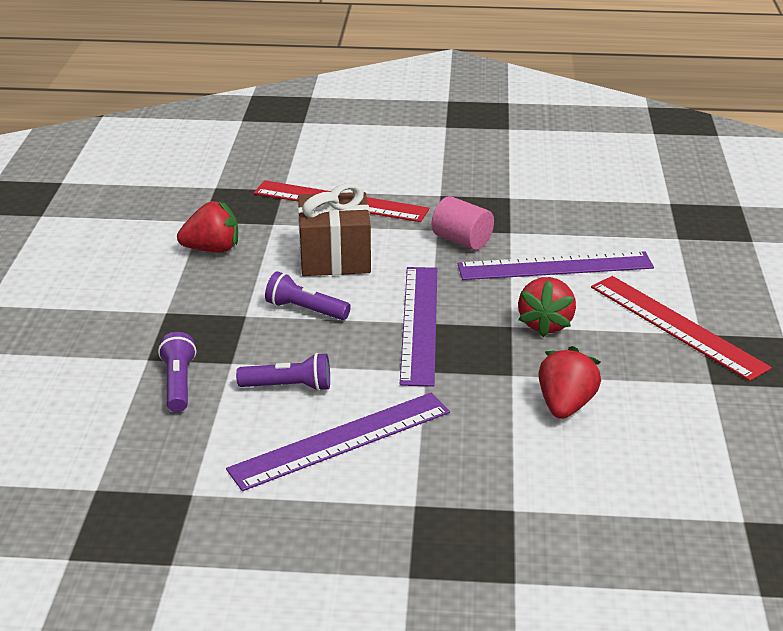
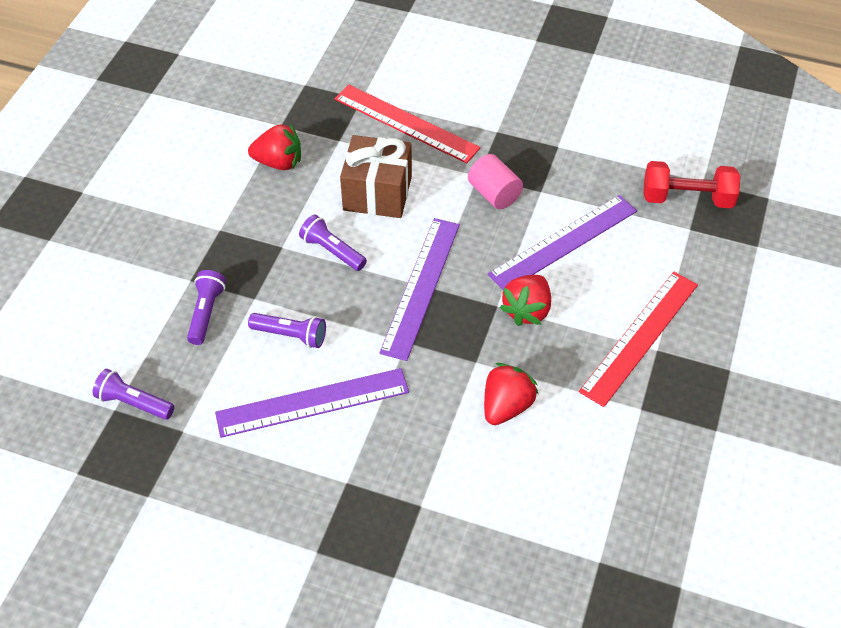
camera: 15 degrees right, 20 degrees up
(119, 478) = (134, 403): none -> purple flashlight
(555, 266) = (563, 242): purple ruler -> purple ruler turned 45 degrees counterclockwise
(661, 216) = (687, 198): none -> red dumbbell
(676, 326) = (640, 337): red ruler -> red ruler turned 60 degrees clockwise

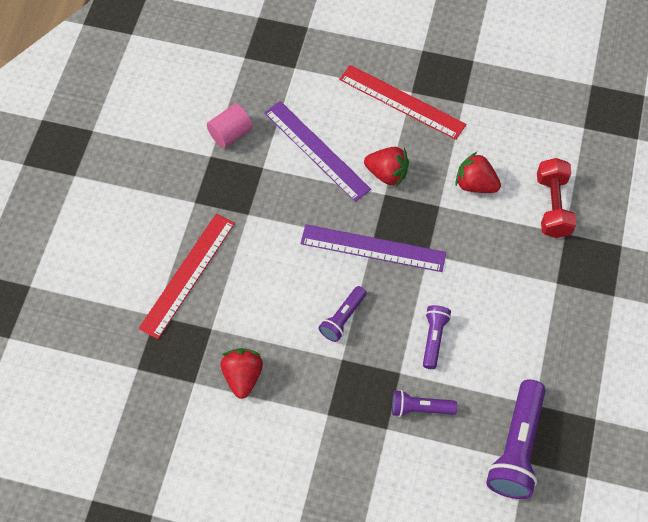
camera: 95 degrees left, 10 degrees up
(134, 403) = (516, 447): purple flashlight -> purple flashlight, size x1.81
(312, 402) = (494, 314): purple ruler -> none
(377, 193) = (274, 290): brown gift -> none
(494, 194) = (268, 201): pink cylinder -> pink cylinder (230, 134)
(687, 198) = (263, 68): red dumbbell -> red dumbbell (552, 206)

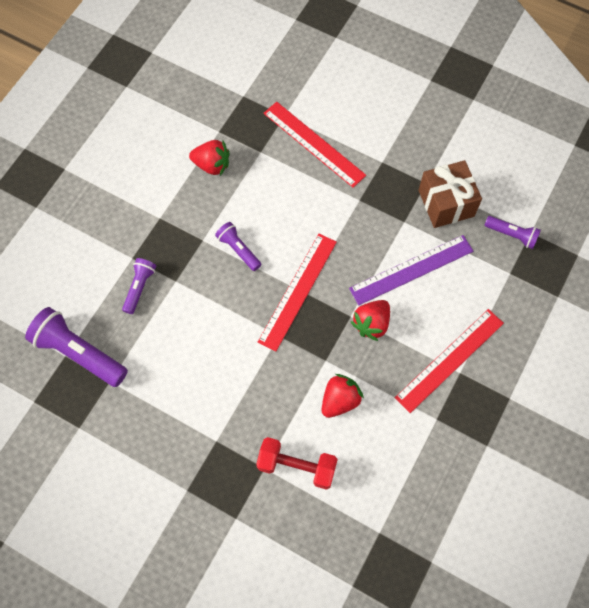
camera: 105 degrees right, 5 degrees up
(230, 134) = (446, 203): pink cylinder -> brown gift
(373, 248) = (298, 291): purple ruler -> red ruler
(434, 338) = (197, 316): purple flashlight -> purple flashlight (512, 235)

